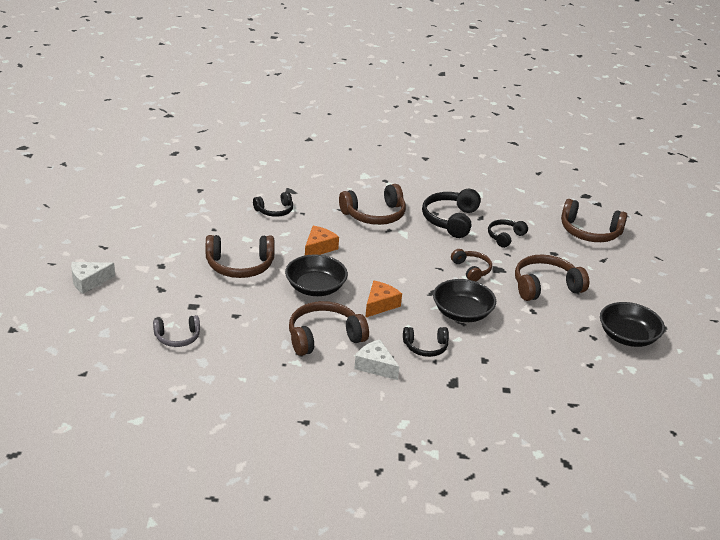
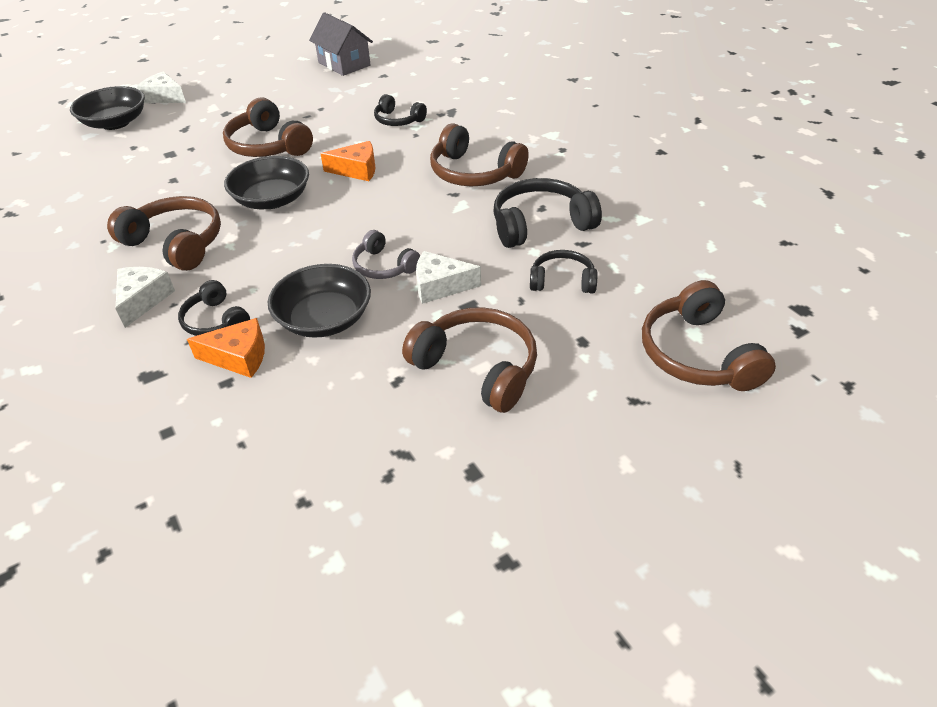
camera: 60 degrees right, 10 degrees up
(156, 196) = (344, 64): none -> grey house
(177, 337) = (107, 168): grey headphones -> grey headphones (384, 266)
(380, 305) = (280, 252): orange cheese -> orange cheese (239, 357)
(471, 270) = (440, 286): brown headphones -> white cheese
(627, 337) = (430, 520): black bowl -> black bowl (115, 123)

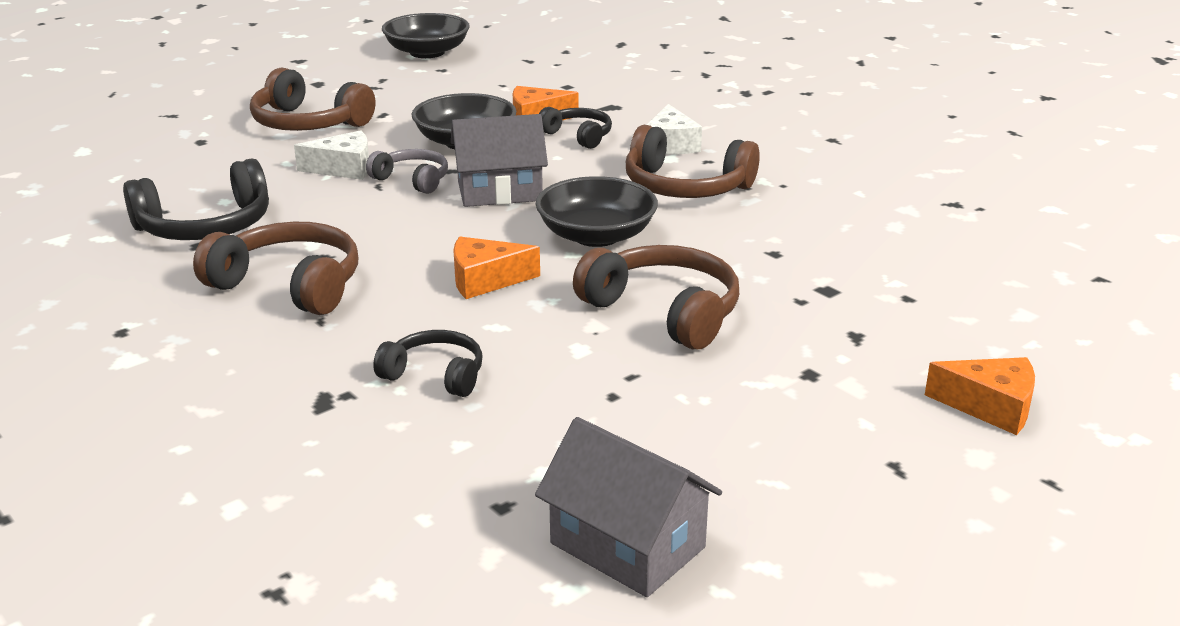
camera: 170 degrees right, 15 degrees down
(115, 123) = (1009, 341): black bowl -> black bowl (427, 52)
(164, 97) = (990, 407): white cheese -> orange cheese
(319, 248) = (499, 191): none -> grey house
(562, 281) = (201, 178): black headphones -> none
(697, 354) = (92, 139): brown headphones -> none

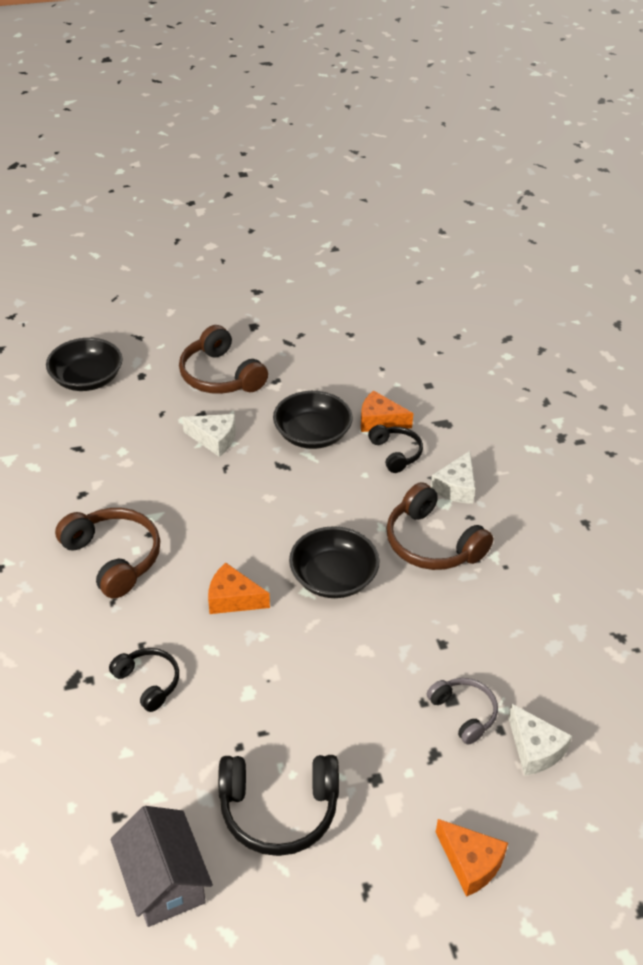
camera: 25 degrees right, 15 degrees up
(205, 226) = (97, 476): black headphones -> black headphones (279, 810)
(412, 180) = (251, 469): grey headphones -> grey headphones (464, 713)
(427, 52) = (353, 307): black bowl -> black bowl (87, 379)
(499, 191) = (300, 502): grey house -> none
(664, 312) = (324, 677): brown headphones -> none
(960, 301) = (535, 749): none -> white cheese

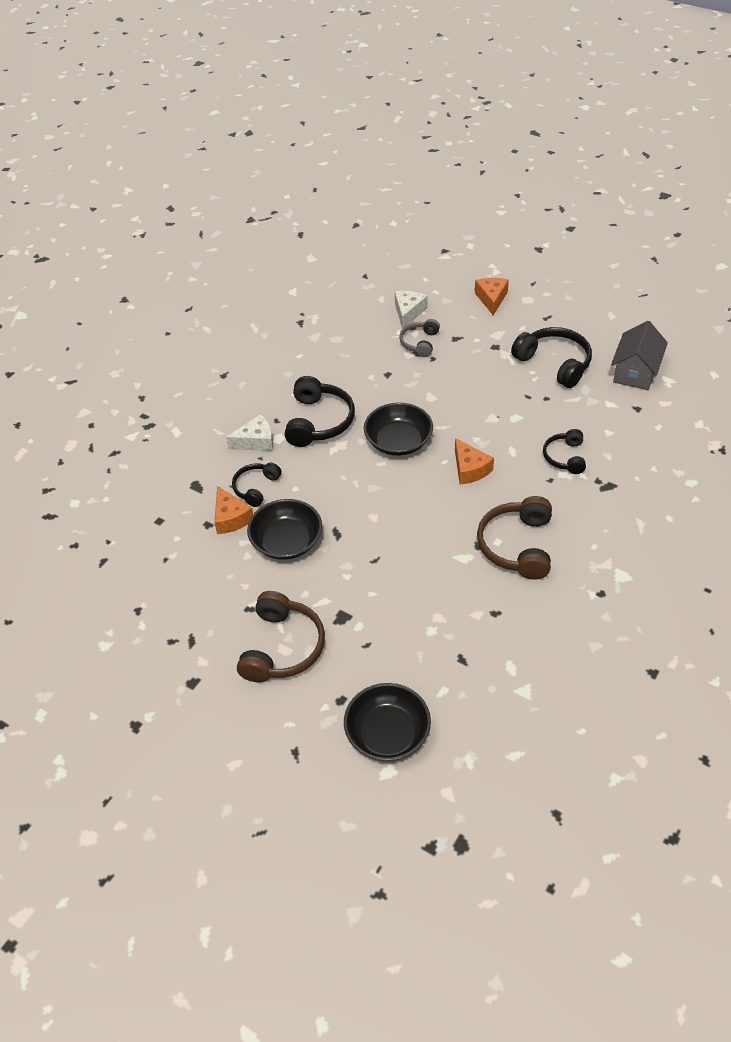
camera: 130 degrees left, 5 degrees up
(214, 439) = (355, 589): white cheese -> none
(432, 543) = (318, 421): brown headphones -> black headphones

